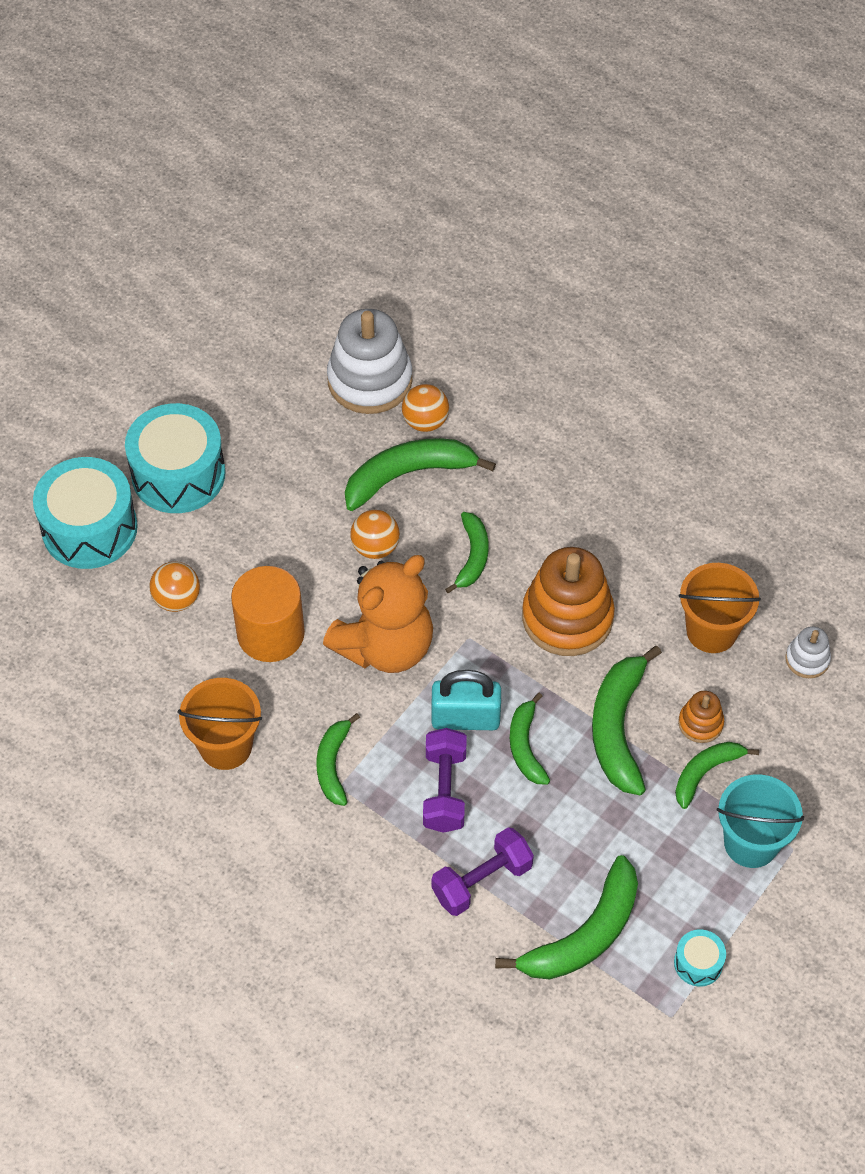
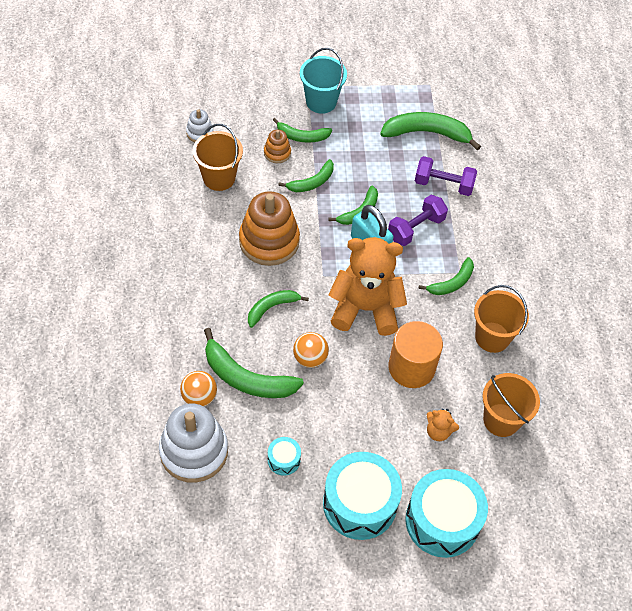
camera: 135 degrees left, 0 degrees up
(128, 668) = (501, 420): none -> orange bucket
(177, 599) = (438, 431): orange ball -> orange teddy bear
(618, 727) = (311, 182): green banana -> green banana, size x0.60
(698, 963) = (397, 89): turquoise drum -> turquoise drum (284, 460)

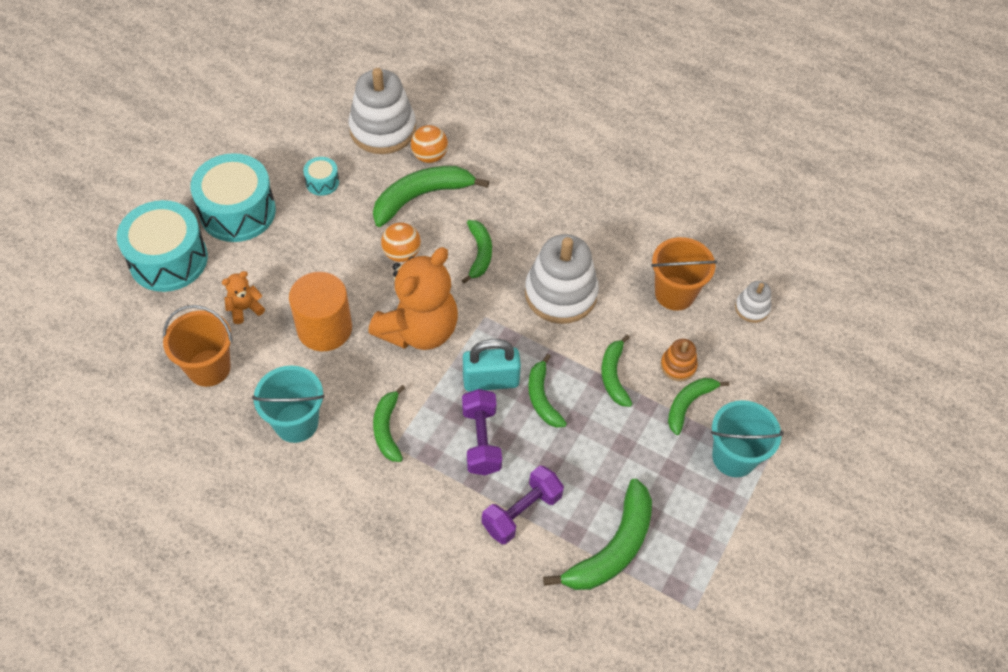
camera: 125 degrees right, 0 degrees up
(269, 241) = (560, 293): orange stacking toy -> white stacking toy
(492, 337) = (296, 423): orange bucket -> turquoise bucket

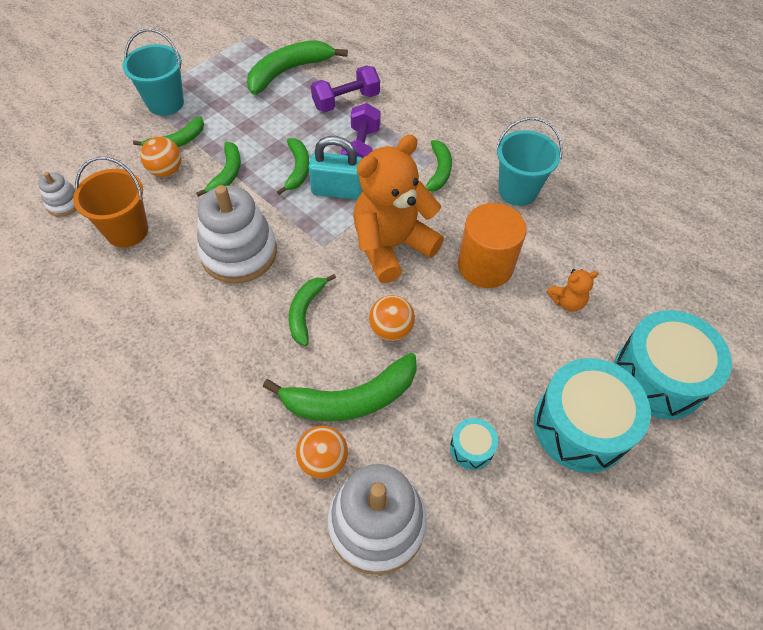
camera: 165 degrees left, 0 degrees up
(209, 368) = (600, 251): orange bucket -> none
(678, 366) = (166, 170): orange stacking toy -> orange ball

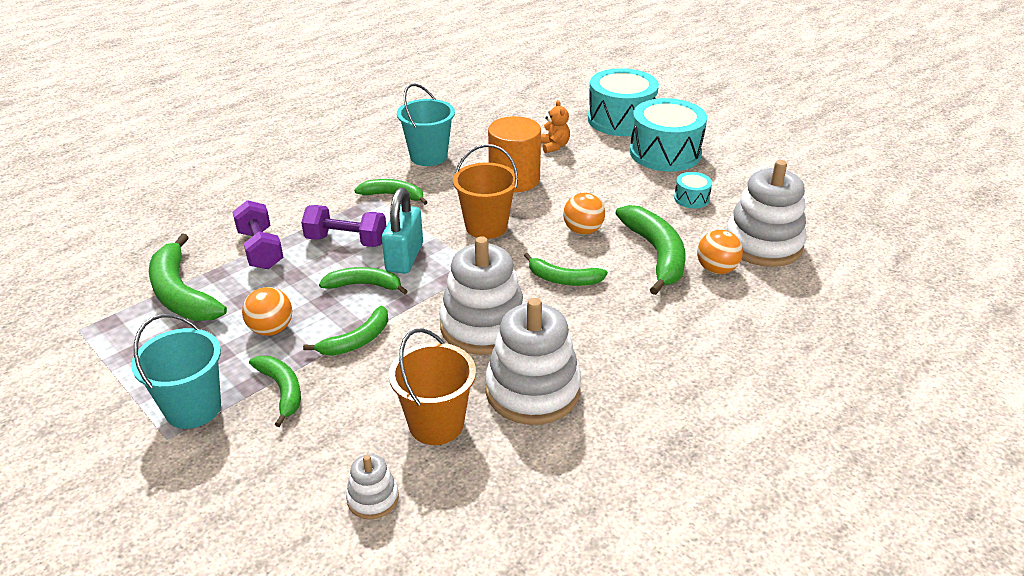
camera: 85 degrees left, 20 degrees down
(153, 290) = (532, 390): none -> white stacking toy
(166, 170) = (335, 396): orange ball -> orange ball (271, 329)
(227, 174) = (357, 340): green banana -> green banana turned 120 degrees clockwise
(391, 246) = (486, 226): orange teddy bear -> orange bucket

